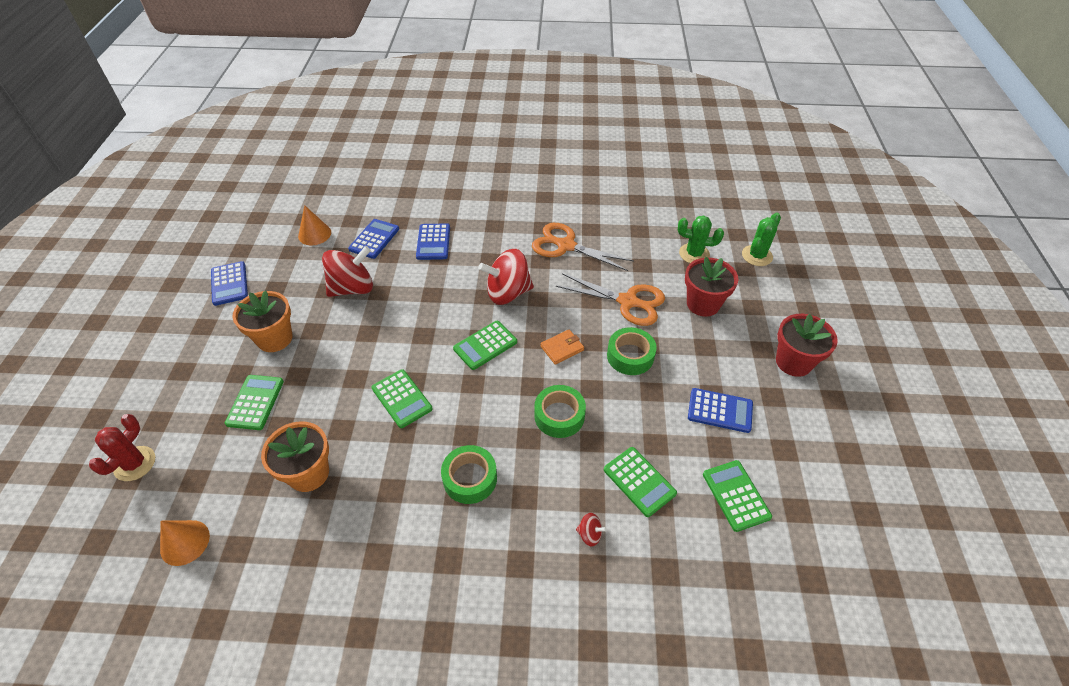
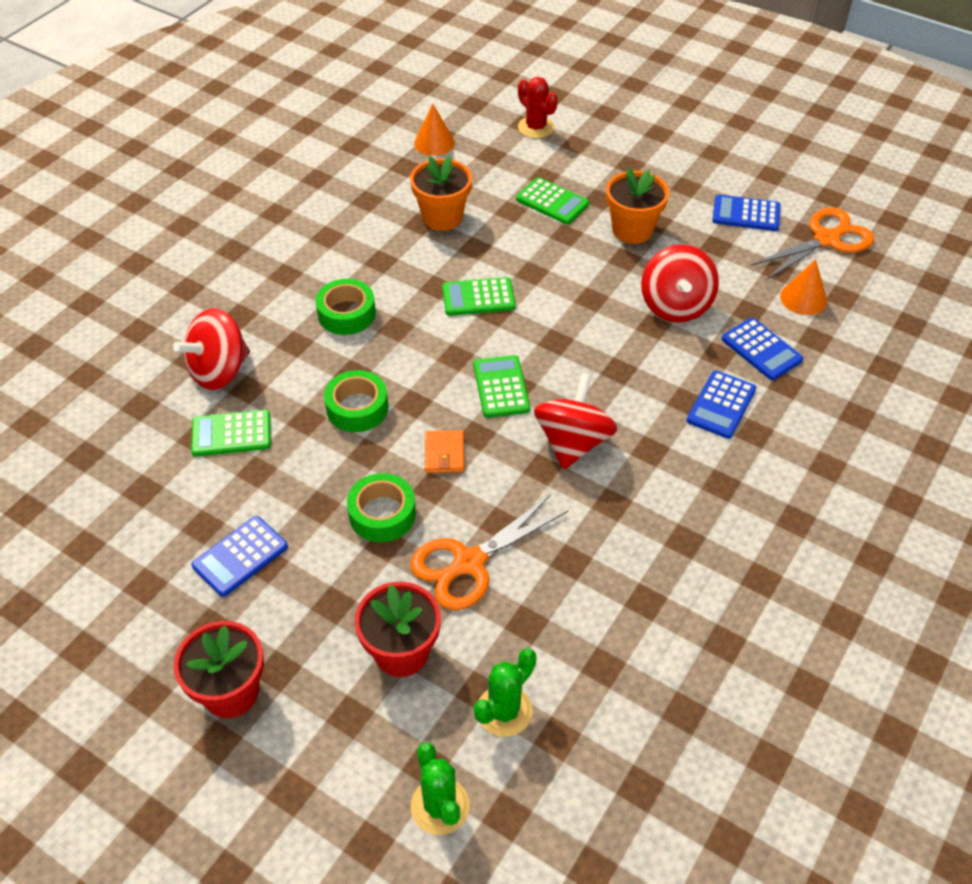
camera: 120 degrees right, 0 degrees up
(433, 242) = (721, 405): blue calculator -> blue calculator turned 90 degrees counterclockwise
(565, 245) = (626, 549): orange scissors -> orange scissors (826, 239)
(589, 534) = (219, 371): red spinning top -> red spinning top, size x2.37
(736, 495) = (145, 503): green calculator -> none

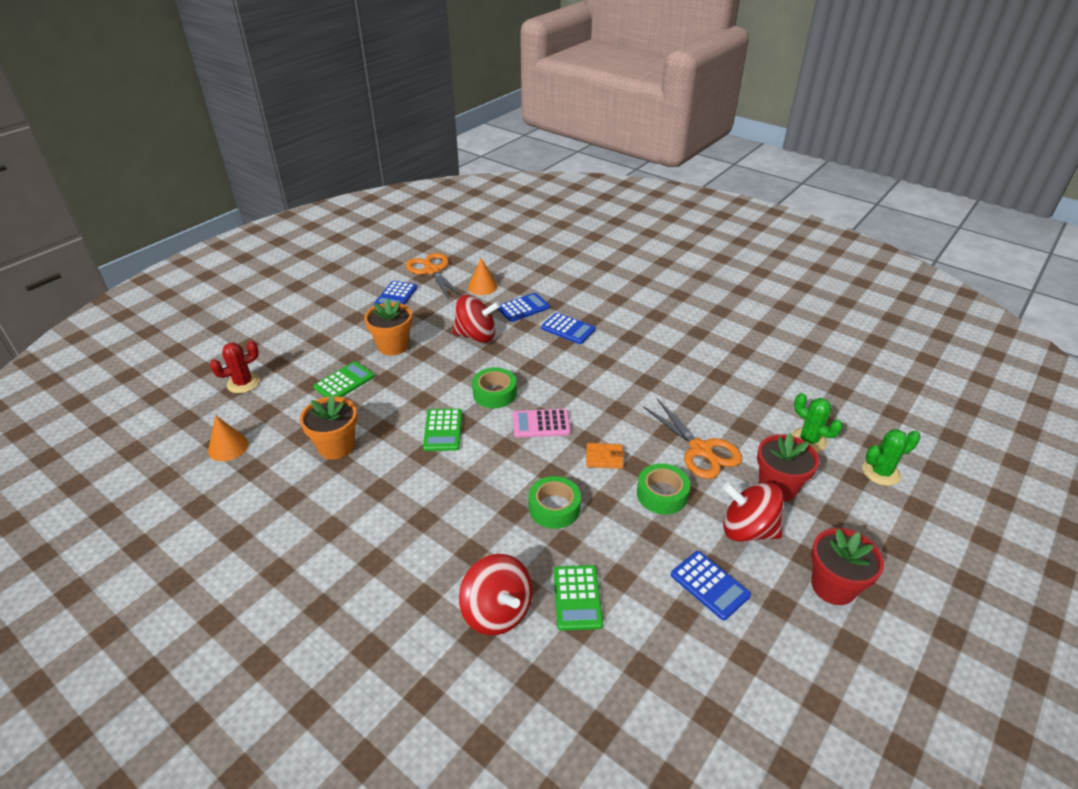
camera: 85 degrees left, 10 degrees down
(346, 314) = (441, 514): green tape -> green tape (494, 393)
(501, 387) = (541, 424): green calculator -> pink calculator
(573, 442) = (596, 393): red spinning top -> red spinning top (747, 530)

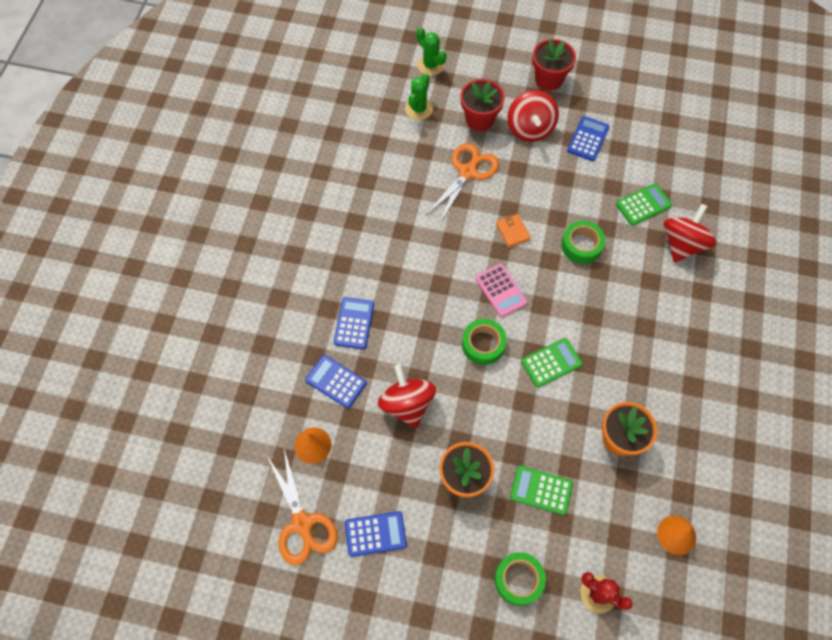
camera: 115 degrees left, 25 degrees up
(432, 271) = (302, 524): orange scissors -> orange scissors turned 60 degrees counterclockwise
(662, 494) = (528, 184): green tape -> green tape (518, 579)

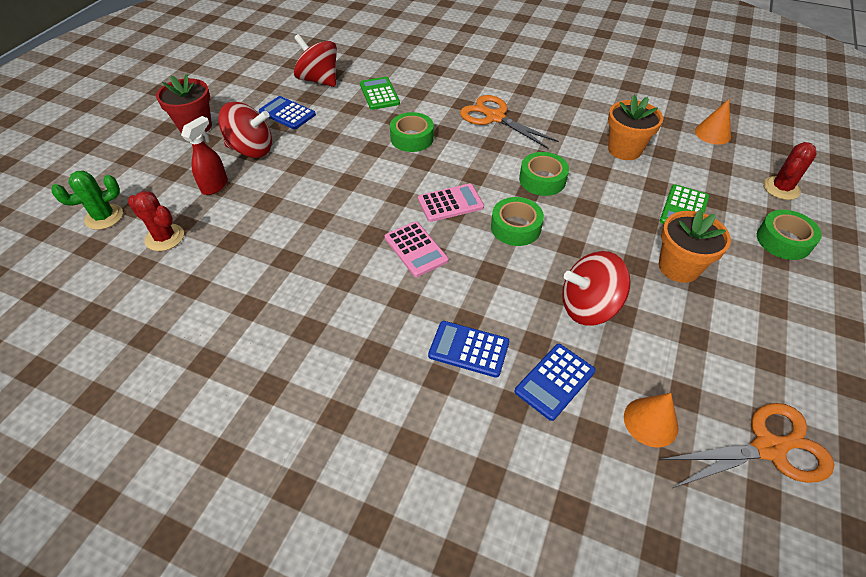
camera: 80 degrees left, 15 degrees down
(375, 534) = (763, 361): blue calculator -> none
(419, 109) = (165, 237): green cactus -> red cactus
(442, 273) = (416, 249): none -> pink calculator
(468, 172) = (283, 206): orange scissors -> orange scissors (494, 117)
(479, 119) = (215, 186): red flower pot -> red spray bottle
(512, 231) = (378, 183): orange wallet -> none
(551, 363) = (542, 180): green calculator -> green tape
(682, 244) = (429, 80): red spinning top -> red spinning top (319, 80)

